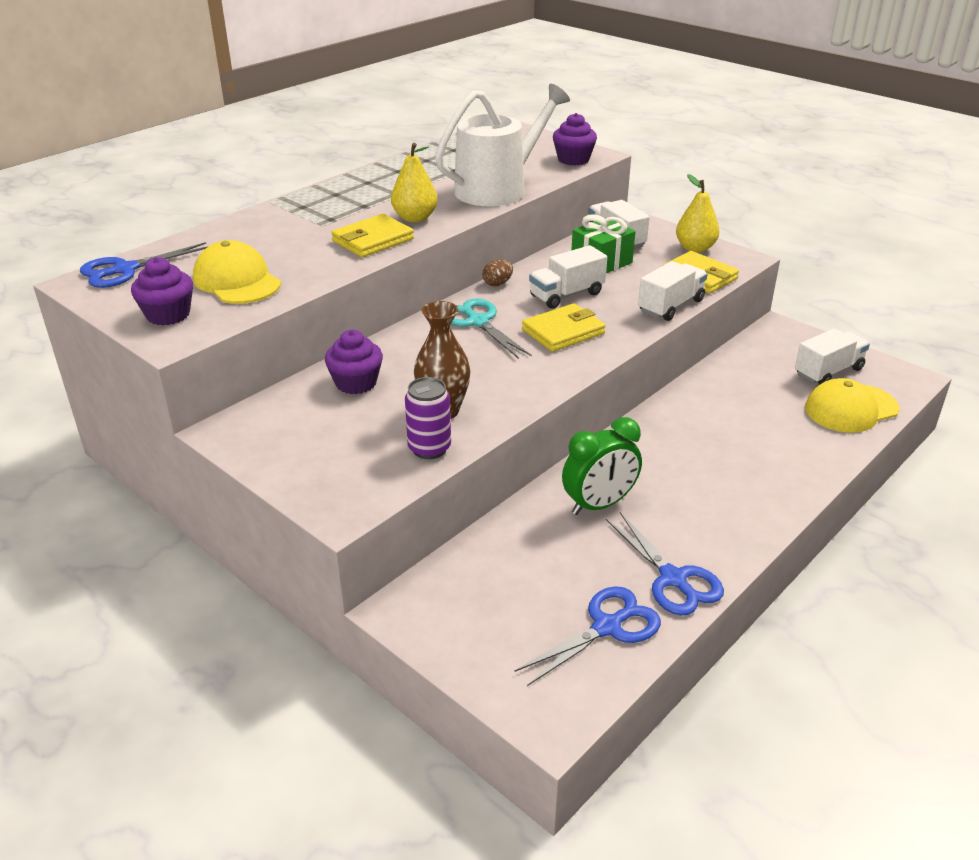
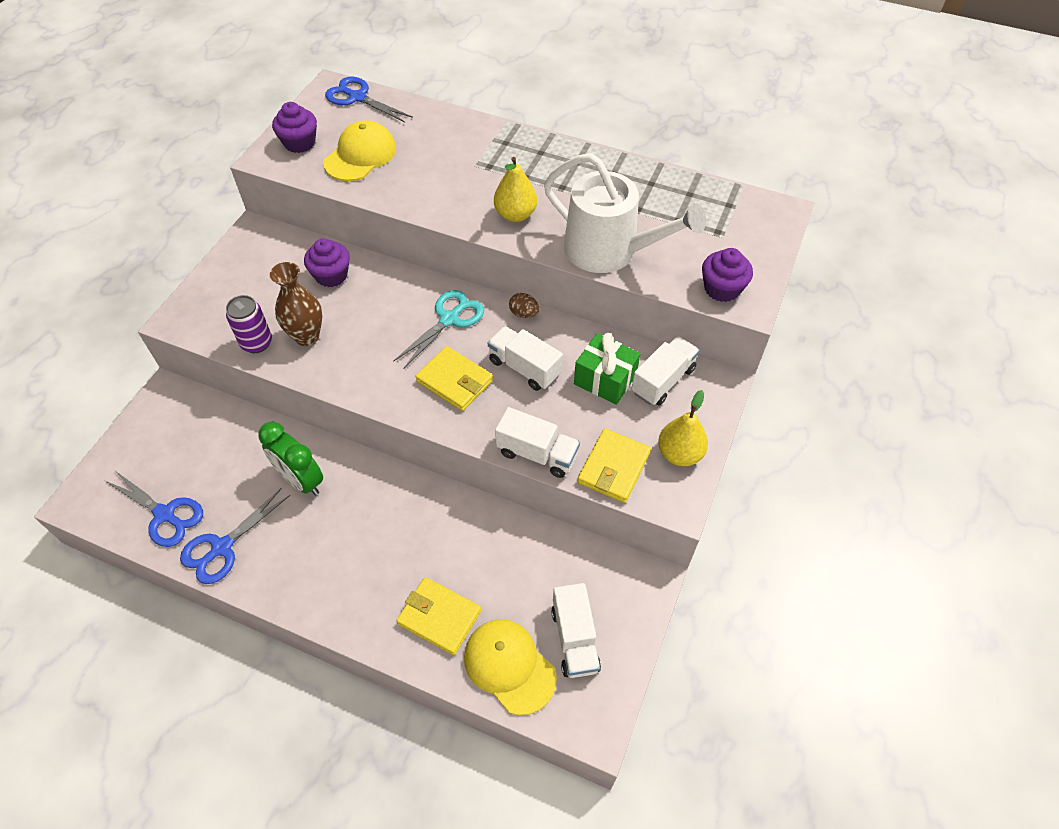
camera: 70 degrees right, 20 degrees up
(372, 240) = (459, 203): yellow wallet -> yellow wallet (439, 617)
(828, 372) = (574, 639): white truck -> white truck turned 45 degrees clockwise

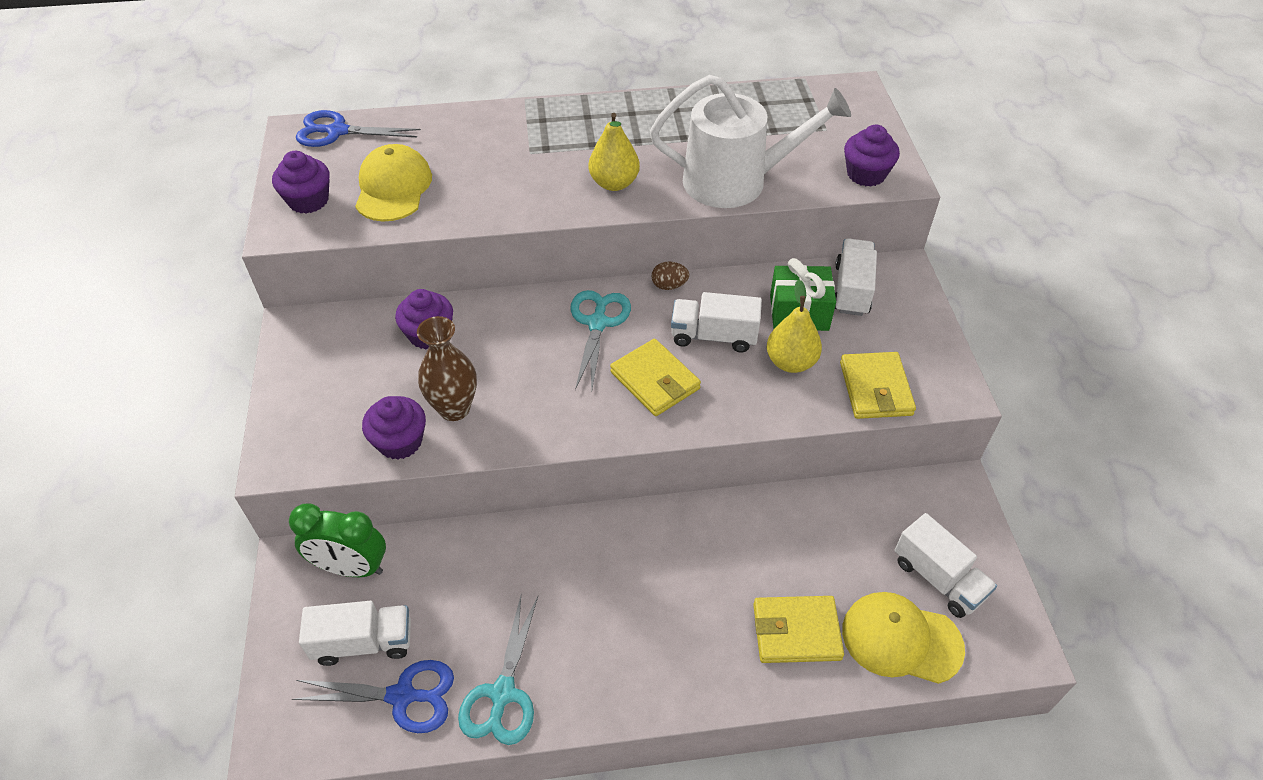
camera: 30 degrees left, 5 degrees down
(222, 547) = (502, 694): blue scissors -> turquoise scissors
(257, 343) = (400, 441): purple can -> purple cupcake
(301, 480) = (536, 574): green clock -> green clock (351, 567)
(454, 381) = (655, 380): yellow wallet -> yellow wallet turned 45 degrees clockwise
(537, 453) = (795, 410): white truck -> white truck (363, 642)
(679, 454) = (921, 348): yellow pear -> yellow pear (791, 362)

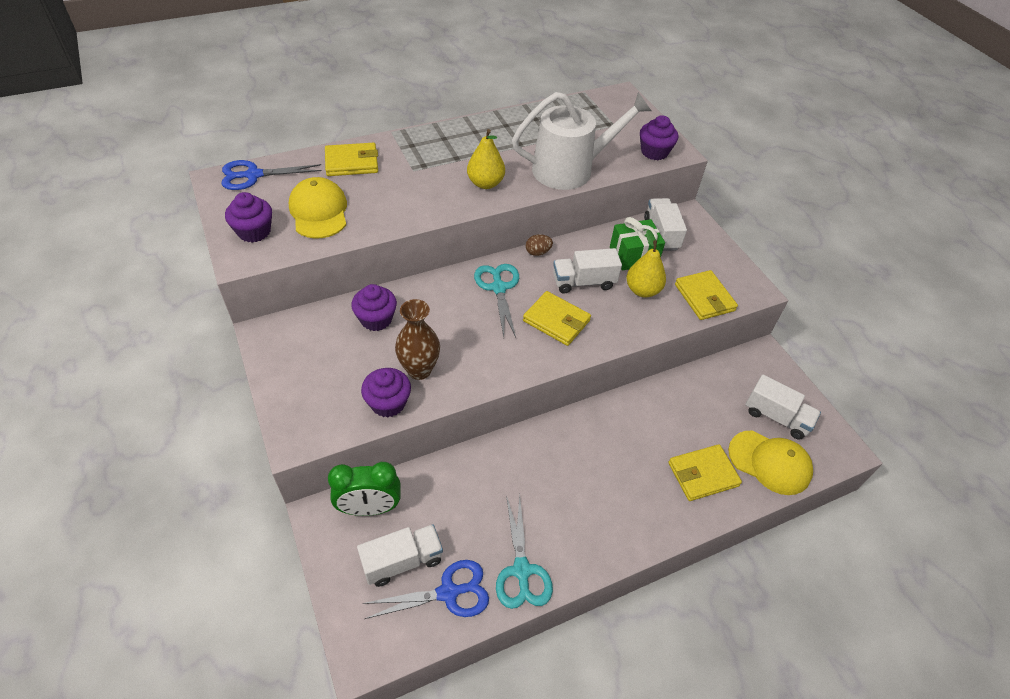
camera: 20 degrees left, 0 degrees up
(459, 132) = (352, 163): none -> yellow wallet
(901, 639) = (770, 462): yellow cap -> yellow cap turned 150 degrees counterclockwise

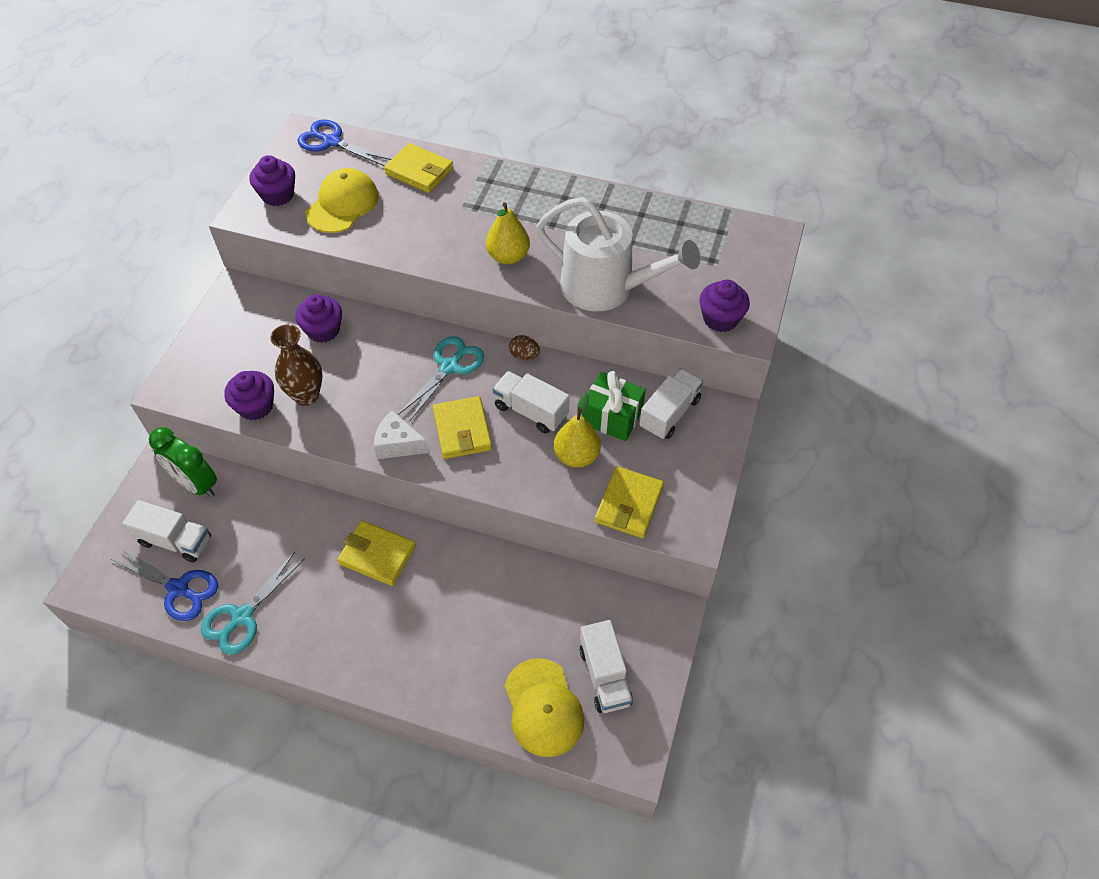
camera: 45 degrees right, 5 degrees up
(526, 357) = (398, 444): none -> white cheese
(703, 474) = (469, 666): yellow wallet -> yellow wallet (377, 555)

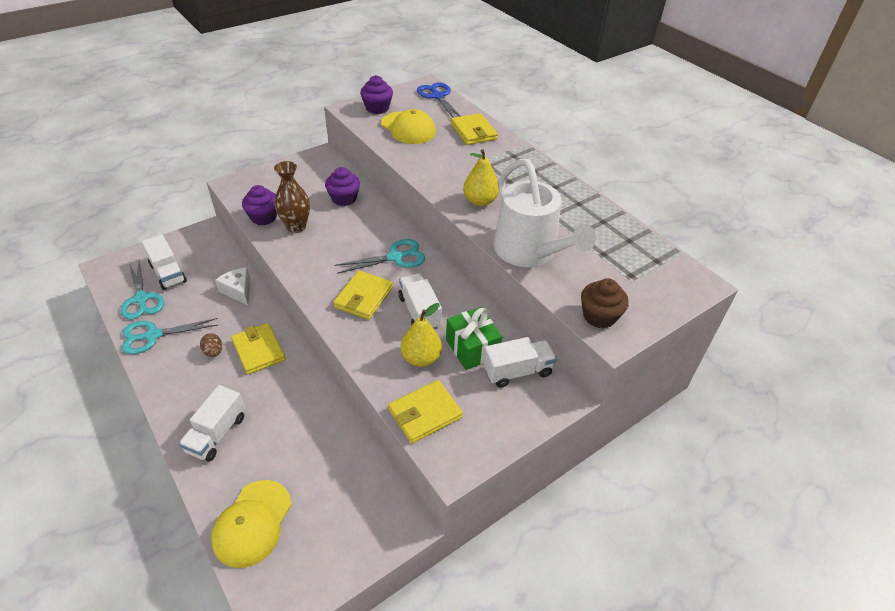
camera: 35 degrees right, 10 degrees down
(179, 589) = (141, 299): blue scissors -> turquoise scissors
(196, 484) = (210, 251): green clock -> none
(342, 204) = (408, 128): yellow cap -> yellow cap turned 75 degrees clockwise
(398, 444) = (317, 282): white cheese -> white cheese (238, 291)
(524, 355) = (450, 277): brown egg -> brown egg (214, 352)
(604, 675) = (314, 533): white truck -> white truck (217, 434)
(720, 319) = (599, 316): purple cupcake -> brown cupcake

